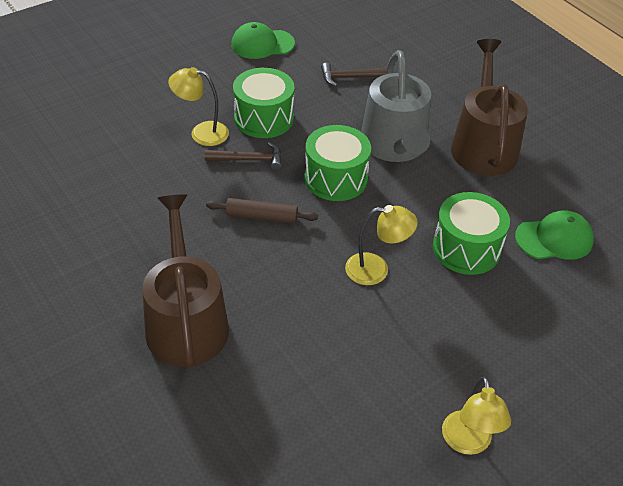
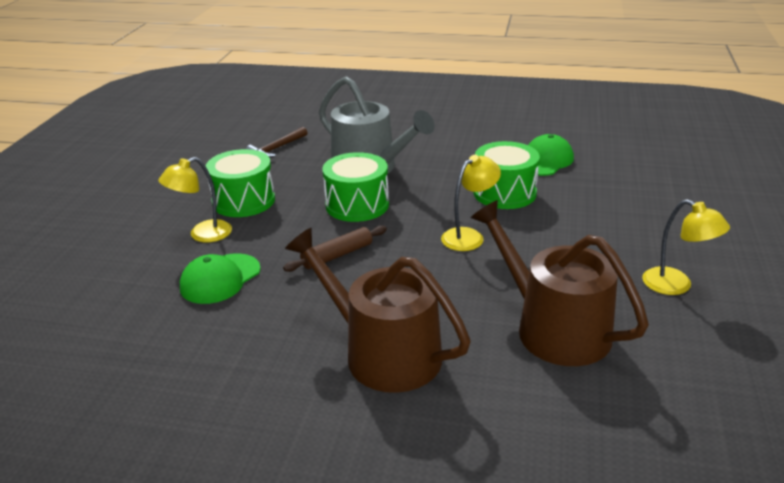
camera: 40 degrees left, 15 degrees down
(249, 160) = (271, 229): brown hammer -> none
(262, 44) = (172, 162): green cap -> green cap (220, 279)
(483, 145) = (427, 139): brown watering can -> brown watering can (553, 328)

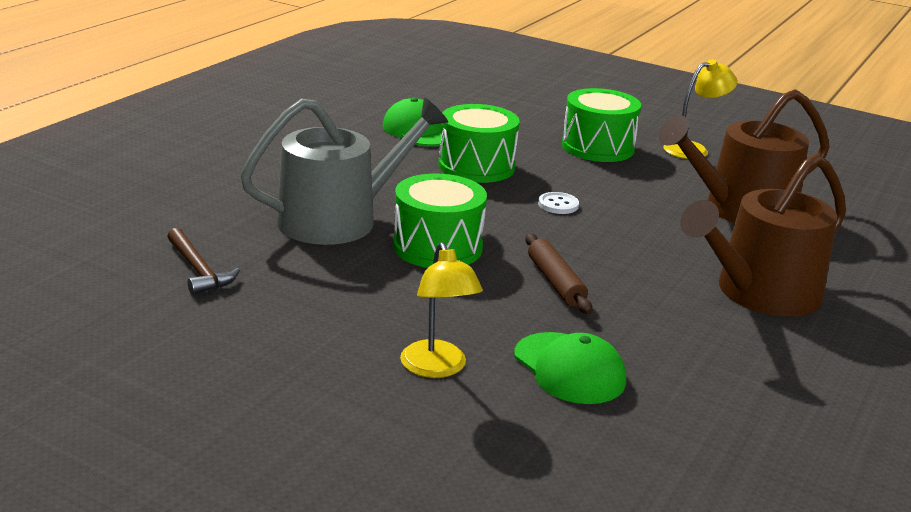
camera: 75 degrees left, 5 degrees down
(243, 201) = (356, 322): green drum -> green drum (598, 147)
(469, 236) = (558, 205): yellow lamp -> white button

